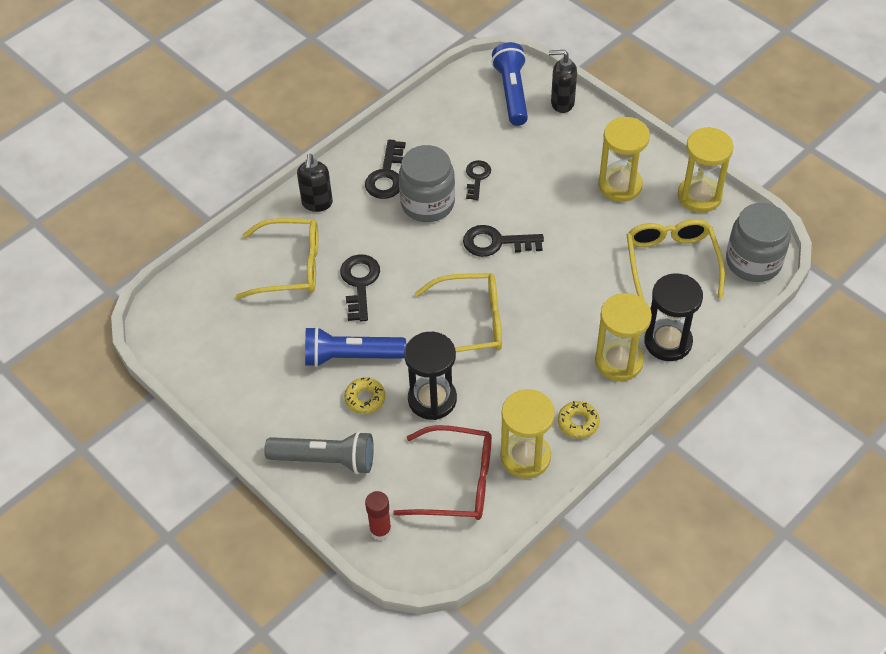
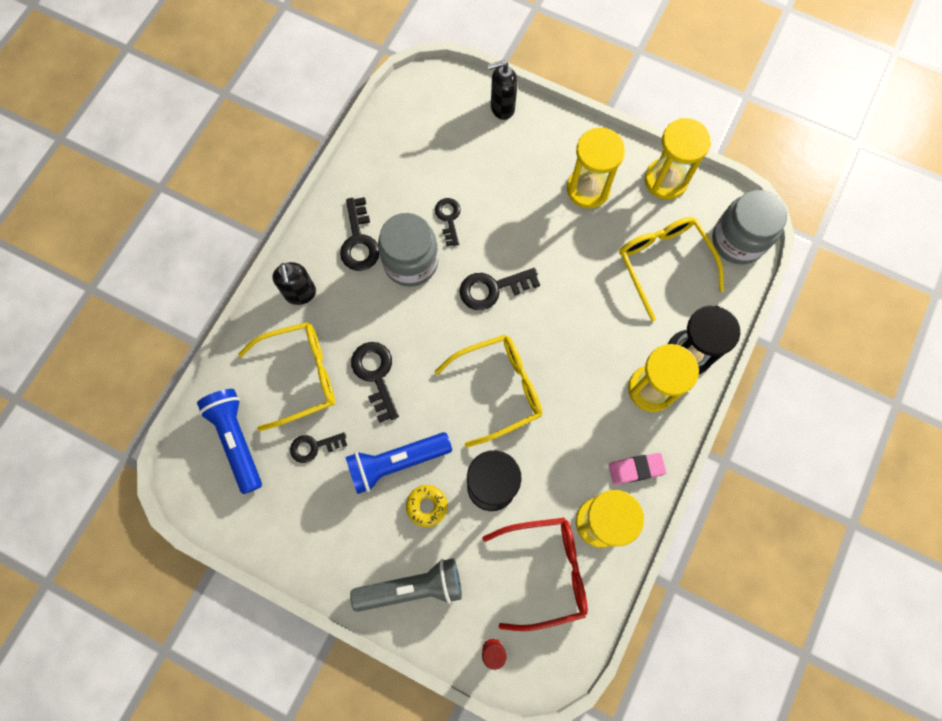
camera: 20 degrees left, 20 degrees up
(280, 324) = (314, 447): none -> black key
(512, 93) = (449, 108): blue flashlight -> blue flashlight (237, 440)
(578, 423) = (636, 469): yellow donut -> pink eraser

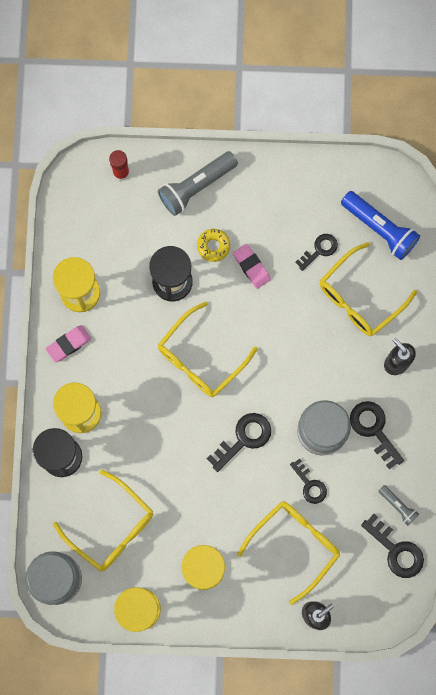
camera: 155 degrees right, 5 degrees up
(375, 164) = (398, 506): none -> grey flashlight
(375, 375) = (301, 325): black key -> black key (396, 550)
(396, 462) = (251, 267): blue flashlight -> pink eraser
(489, 173) = (295, 544): none -> yellow glasses
(547, 571) = (105, 241): red glasses -> none

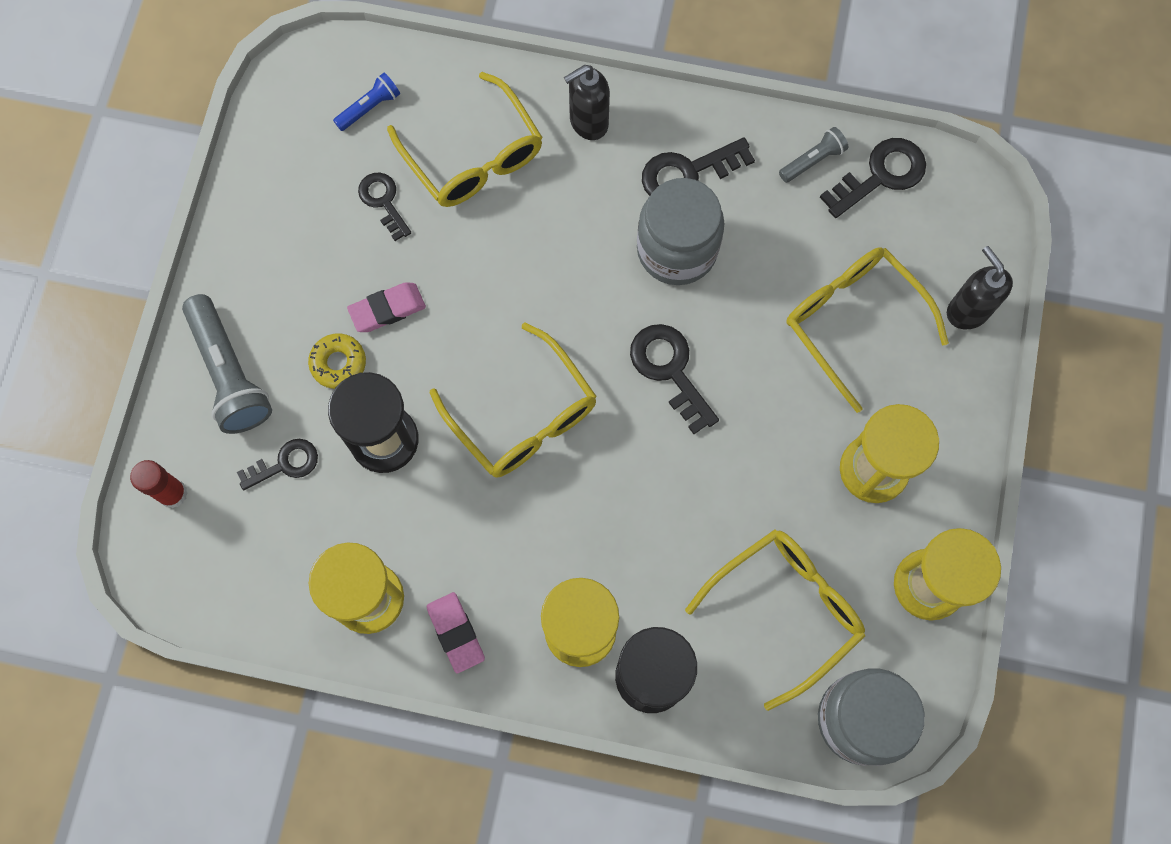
camera: 80 degrees left, 5 degrees down
(310, 485) = (760, 282): black key -> black key (285, 464)
(380, 228) = (369, 107): blue flashlight -> blue flashlight, size x0.52

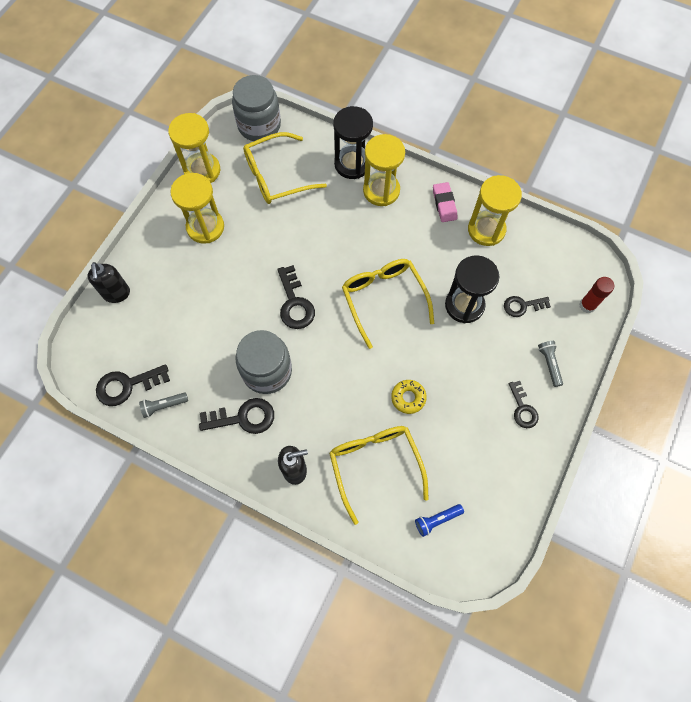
camera: 165 degrees left, 5 degrees down
(230, 373) = (549, 364): grey flashlight -> grey flashlight, size x0.52
(338, 363) = (484, 354): yellow donut -> yellow donut (408, 398)
(383, 201) = (439, 449): black key -> black key (522, 408)
(387, 309) = (449, 379): pink eraser -> none
(852, 320) = (182, 305): yellow glasses -> none

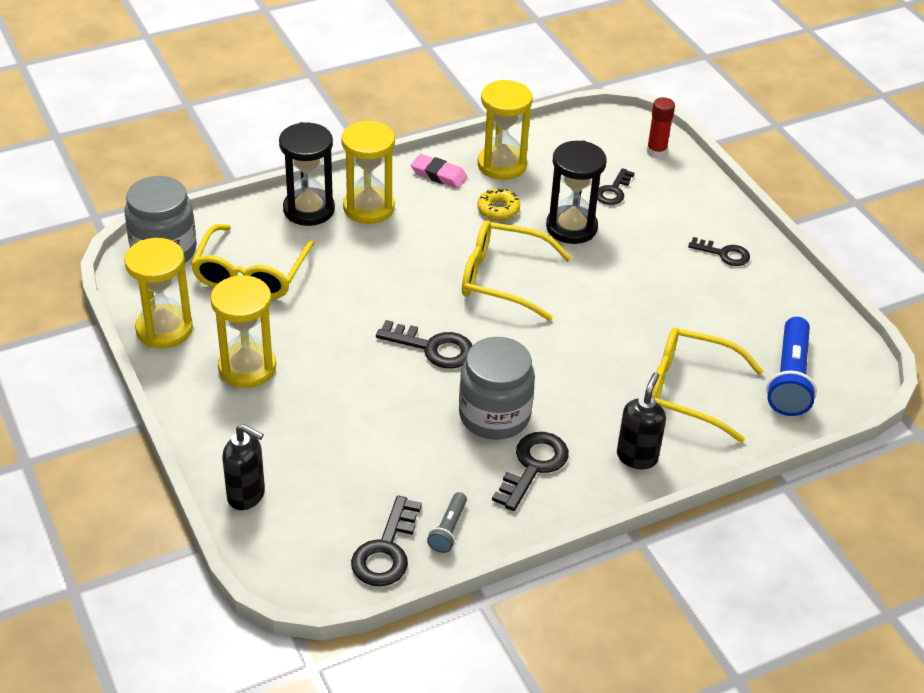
camera: 55 degrees left, 25 degrees down
(408, 398) = (636, 324): yellow donut -> yellow donut (498, 209)
(437, 520) = (789, 379): blue flashlight -> blue flashlight, size x1.92
(549, 364) = (693, 210): grey flashlight -> none

